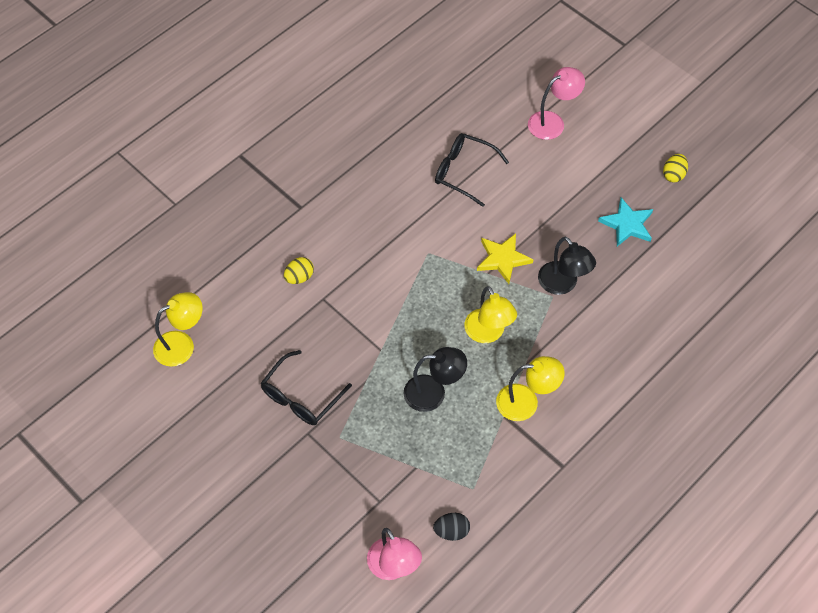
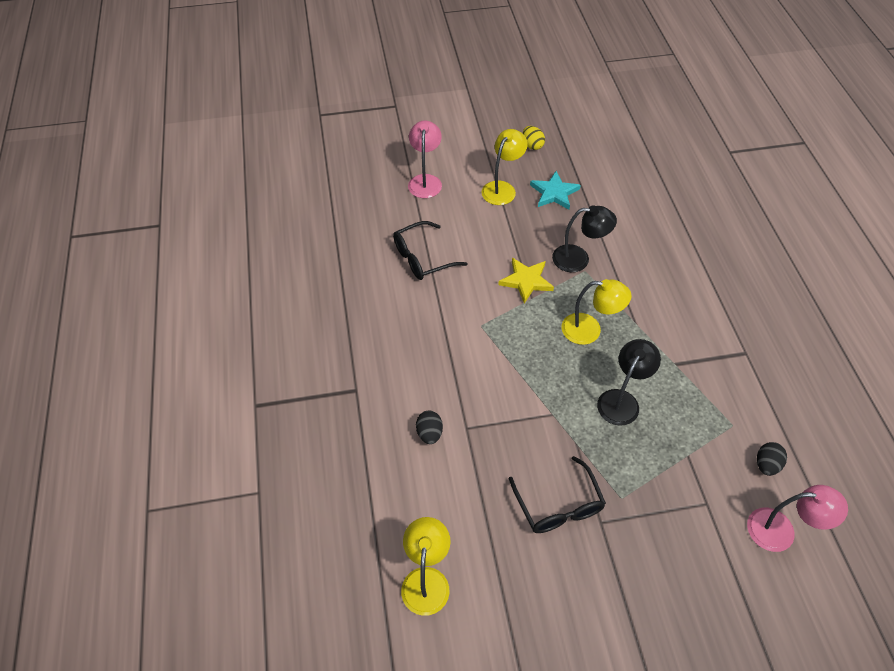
camera: 55 degrees left, 5 degrees down
(299, 277) = (429, 433): yellow egg -> black egg
(526, 402) = (671, 342): yellow lamp -> yellow lamp (502, 188)

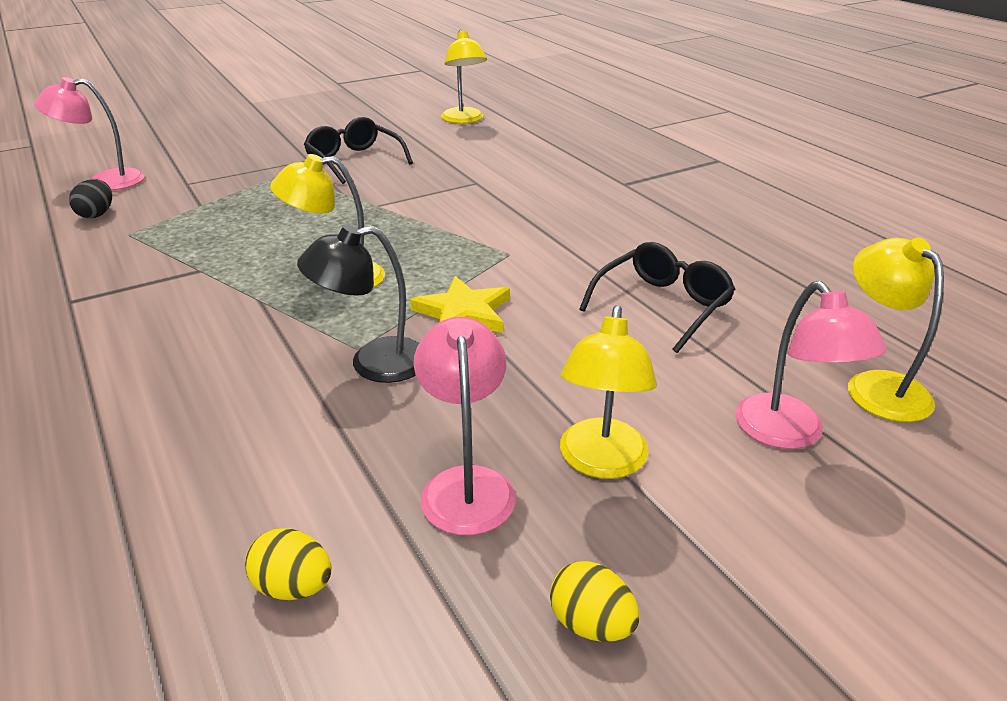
camera: 160 degrees right, 20 degrees down
(370, 190) = (877, 386): none -> yellow lamp
(429, 433) = (515, 174): black egg -> none
(554, 193) = (466, 484): turquoise star -> pink lamp
(617, 175) = (293, 587): none -> yellow egg
(622, 400) = (284, 228): black lamp -> none

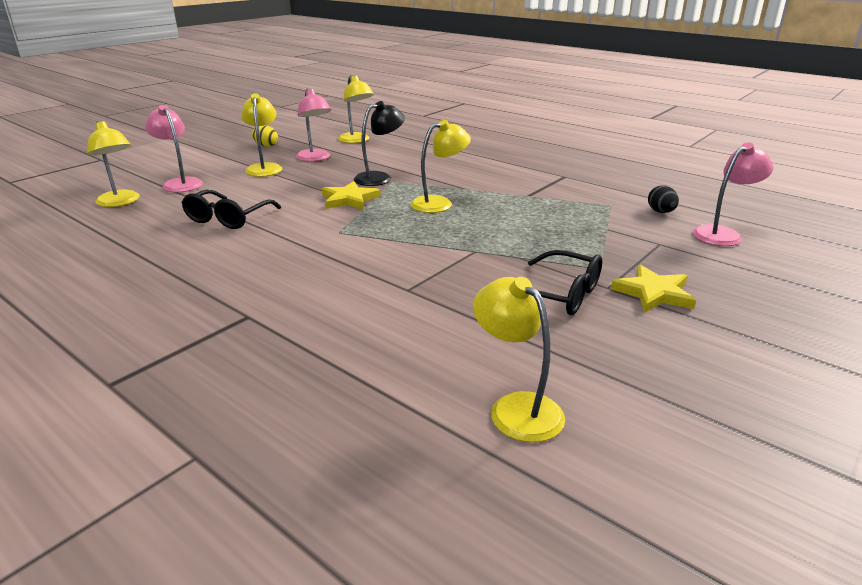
camera: 160 degrees right, 5 degrees down
(280, 151) = (653, 293): none -> yellow star
(293, 587) = (356, 140): yellow egg -> yellow lamp

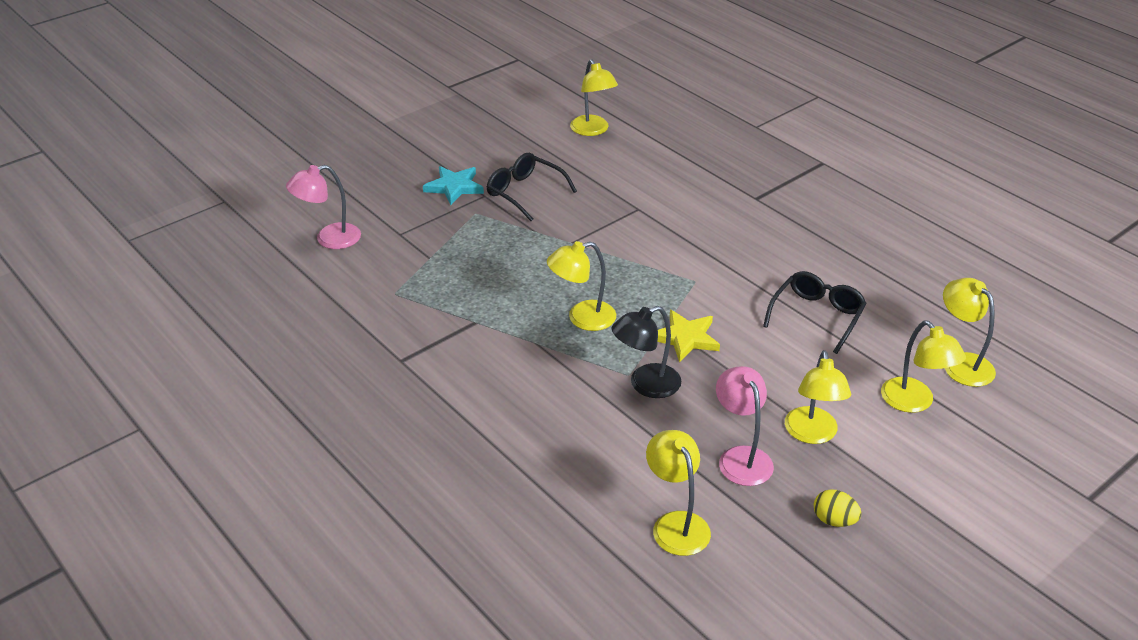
camera: 170 degrees left, 10 degrees up
(180, 183) = (914, 402): pink lamp -> yellow lamp
(653, 293) = (454, 187): yellow star -> turquoise star
(661, 212) = (353, 276): black egg -> none

